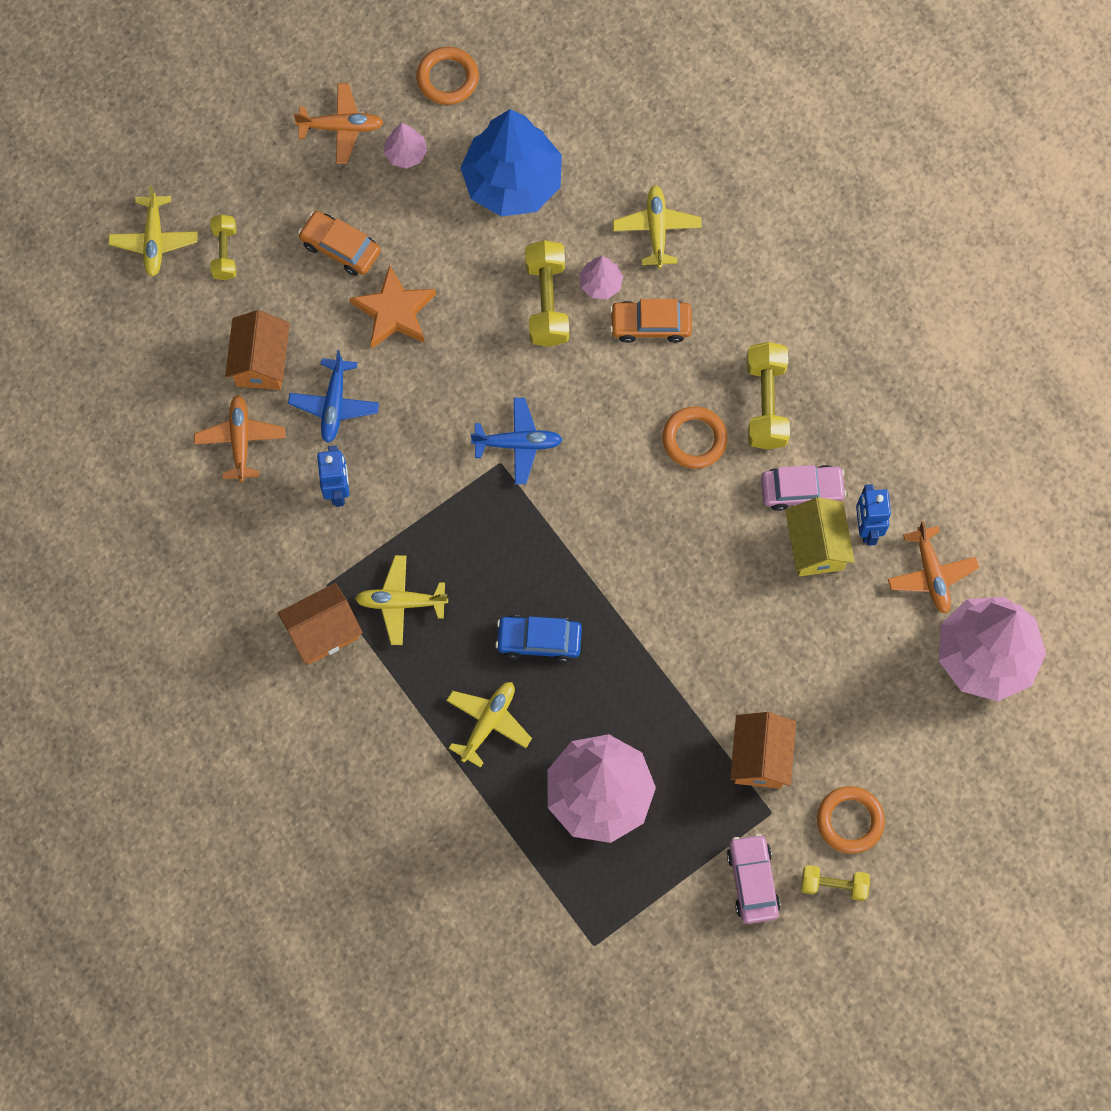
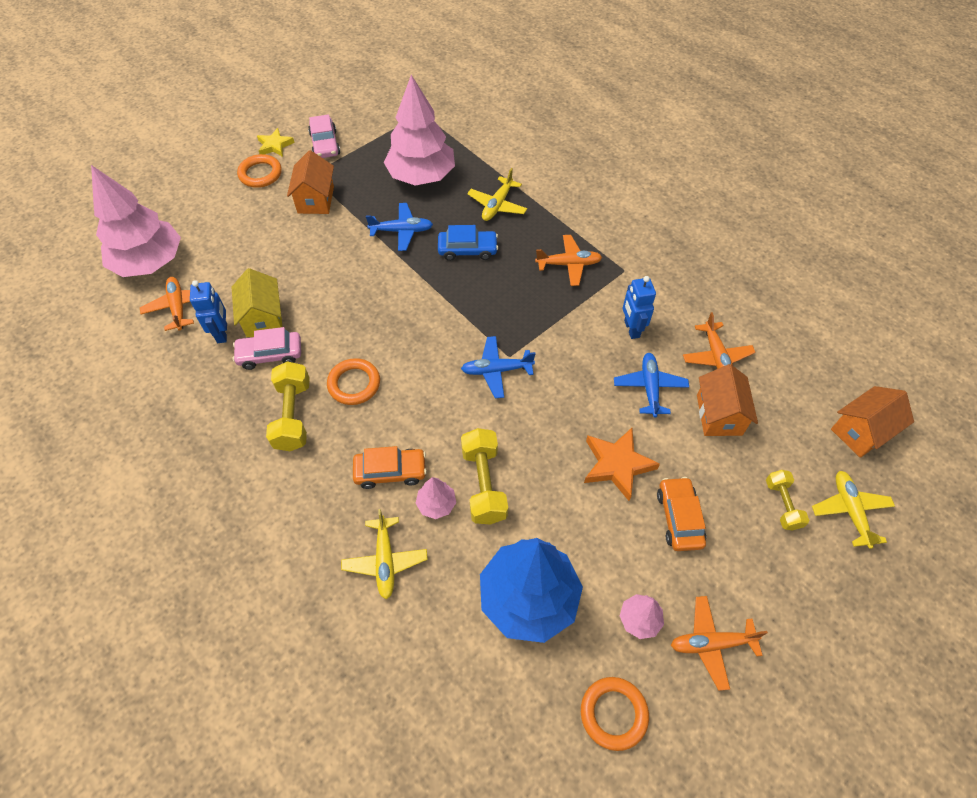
camera: 175 degrees right, 15 degrees down
(323, 632) = (619, 244): orange house -> orange house (861, 431)
(340, 247) = (679, 518): orange car -> orange car turned 120 degrees counterclockwise
(401, 602) = (568, 264): yellow plane -> orange plane
(631, 683) = (402, 231): none -> blue plane
(833, 885) = (275, 145): yellow dumbbell -> yellow star

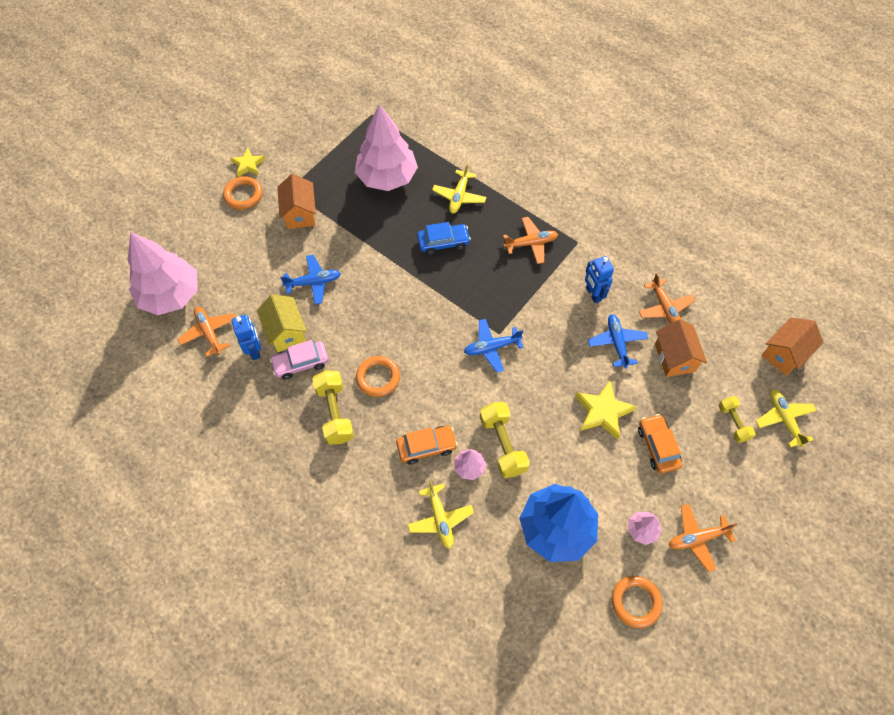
camera: 10 degrees left, 5 degrees up
(325, 144) = (293, 157): pink car -> none
(402, 231) = (383, 233): blue plane -> blue plane (313, 282)
(617, 465) = (603, 412): orange star -> yellow star

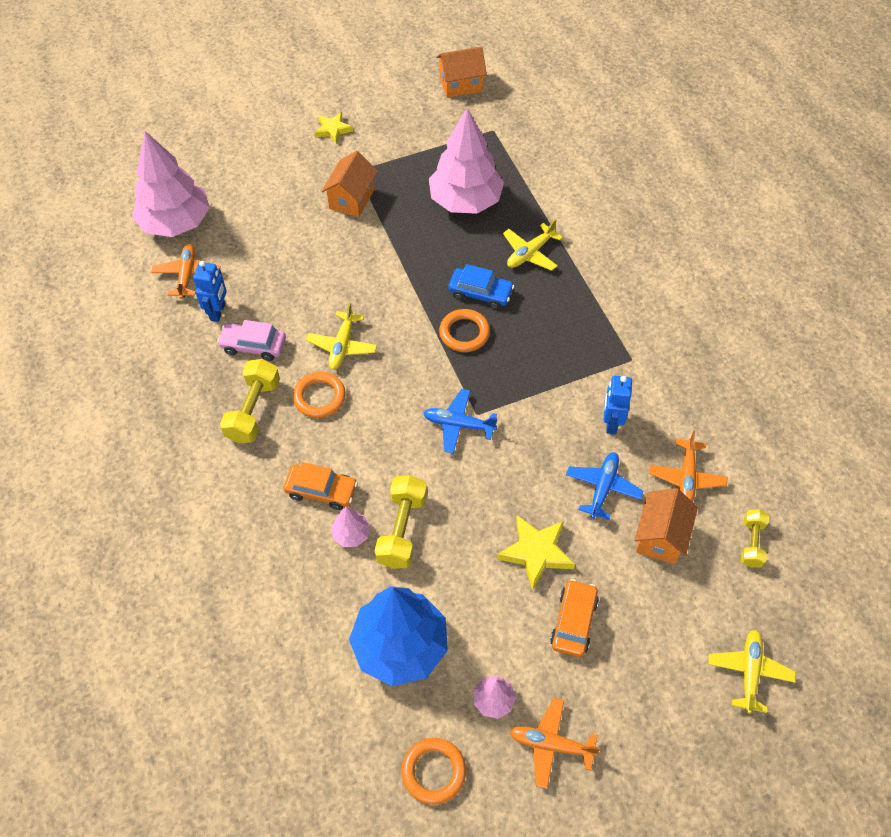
camera: 30 degrees right, 5 degrees down
(243, 195) = (308, 157): orange ring -> orange ring (464, 333)
(286, 332) = (259, 308): yellow house -> none
(313, 282) = (319, 273): blue plane -> none
(440, 519) = (286, 570): yellow plane -> yellow plane (342, 346)
(531, 243) = (576, 337): orange plane -> none
(733, 423) = (682, 643): yellow dumbbell -> yellow dumbbell (751, 543)
(784, 353) = (802, 599): orange house -> orange house (461, 84)

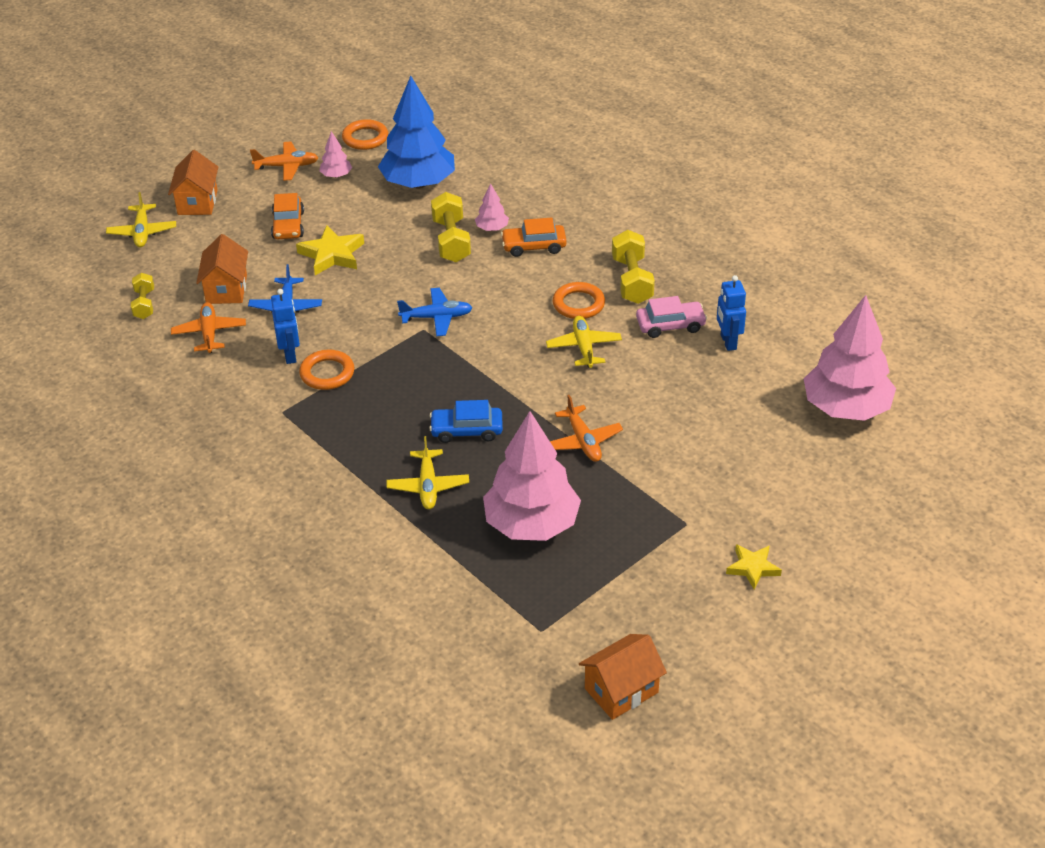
camera: 160 degrees right, 15 degrees down
(187, 275) = (787, 364): orange plane -> orange plane (583, 441)
(351, 199) = (669, 488): orange house -> orange house (197, 202)
(464, 333) = (466, 389): orange ring -> orange ring (327, 373)
(530, 253) = (428, 486): yellow plane -> yellow plane turned 150 degrees clockwise

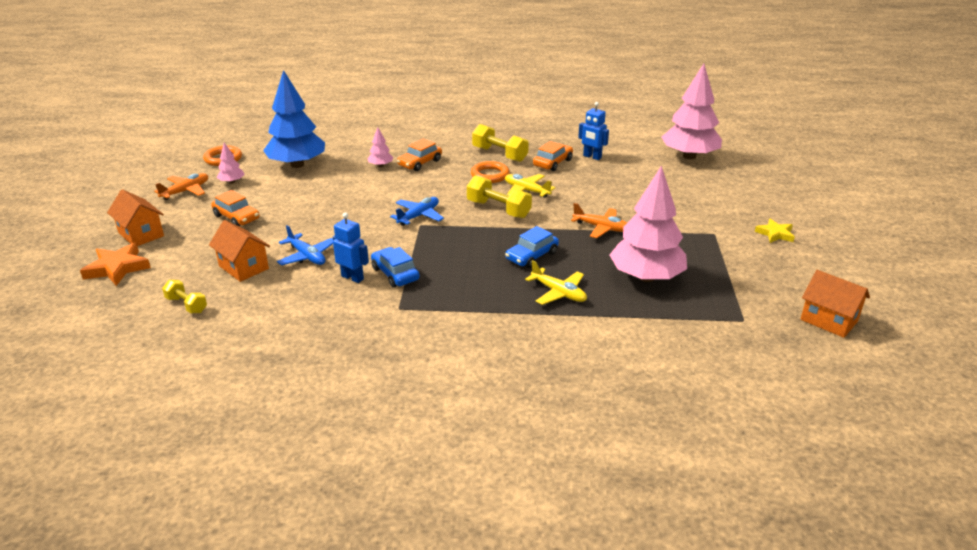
camera: 45 degrees left, 10 degrees down
(142, 232) = (117, 268): yellow plane -> orange star
(209, 333) = (270, 295): orange plane -> none
(327, 373) = (395, 274): orange ring -> blue car
(332, 254) = (295, 218): yellow star -> none
(451, 241) = (365, 180): yellow dumbbell -> yellow dumbbell (498, 209)
(621, 690) = (829, 320): orange house -> orange house turned 60 degrees counterclockwise
(670, 325) = (553, 163): pink car -> orange car

